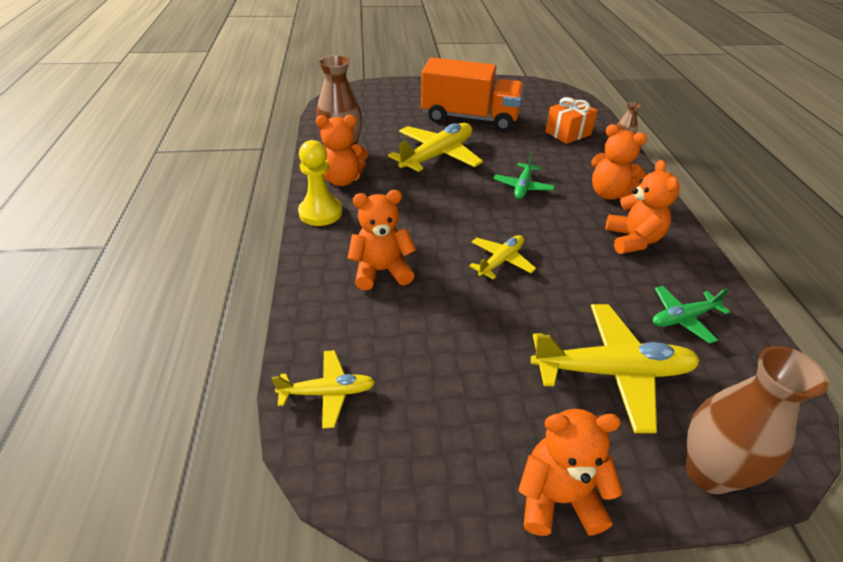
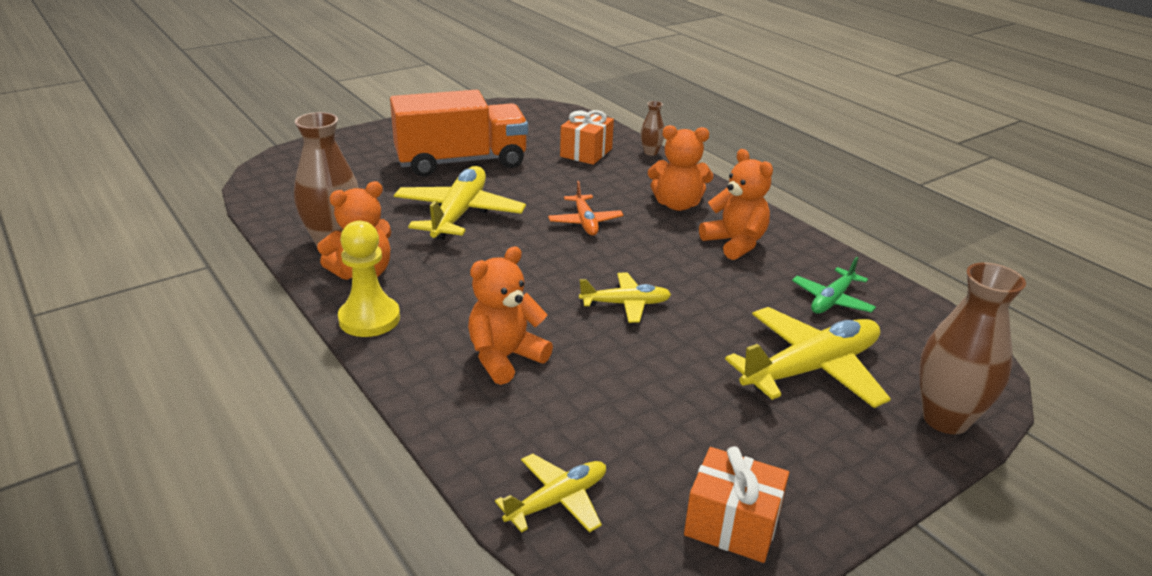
camera: 30 degrees left, 10 degrees down
(435, 474) = (732, 524): none -> orange gift
(501, 261) = (626, 304): yellow plane -> yellow plane turned 75 degrees clockwise
(522, 187) = (585, 222): green plane -> orange plane
(558, 498) = (851, 493): orange teddy bear -> none

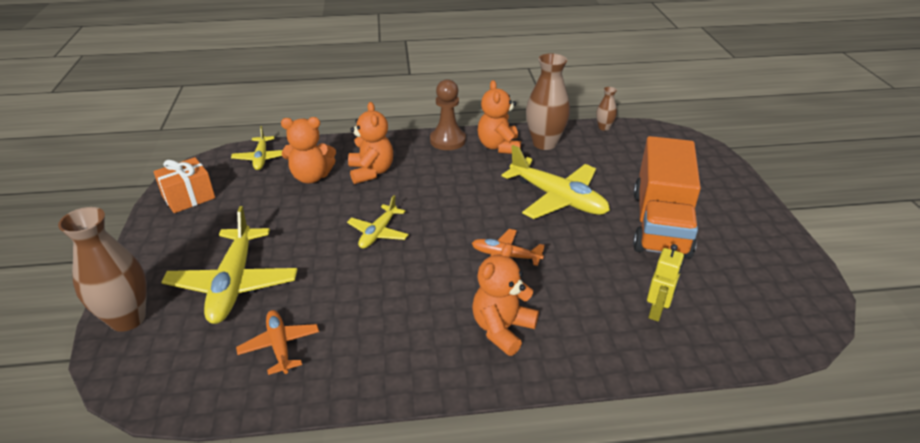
camera: 120 degrees right, 5 degrees up
(369, 319) = (447, 140): yellow pawn -> brown pawn
(586, 152) = (657, 311): orange gift -> yellow robot
(650, 152) = (640, 367): brown vase -> brown vase (604, 127)
(735, 243) = (406, 333): orange teddy bear -> orange teddy bear (311, 177)
(832, 300) = (279, 346): green plane -> orange plane

